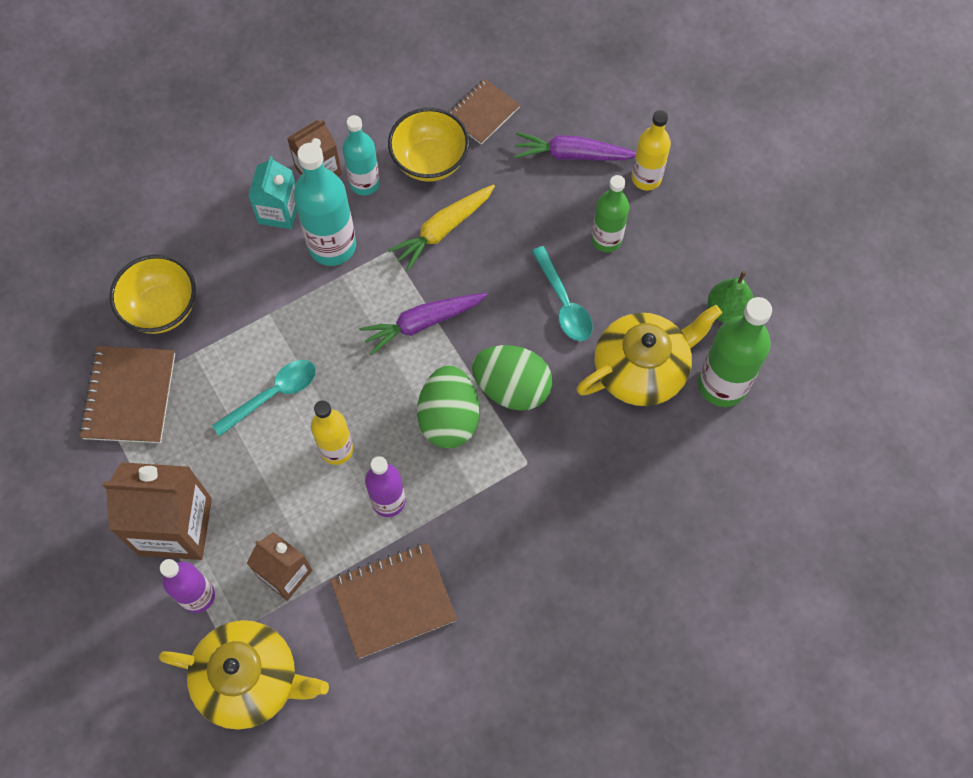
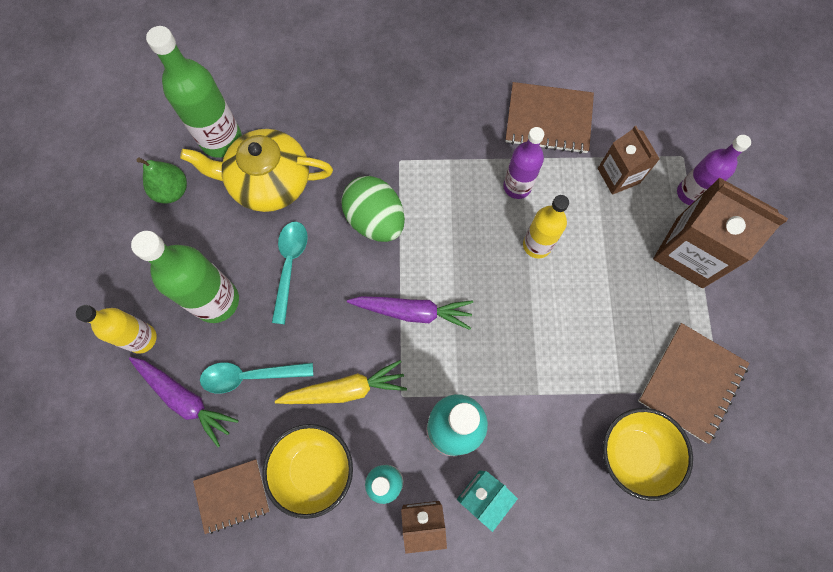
camera: 150 degrees left, 5 degrees up
(250, 680) = (672, 121): yellow teapot -> none
(273, 395) = (567, 317): turquoise spoon -> turquoise spoon (250, 376)
(449, 418) = (437, 223): green egg -> none
(606, 239) = (217, 301): green bottle -> green bottle, size x1.54

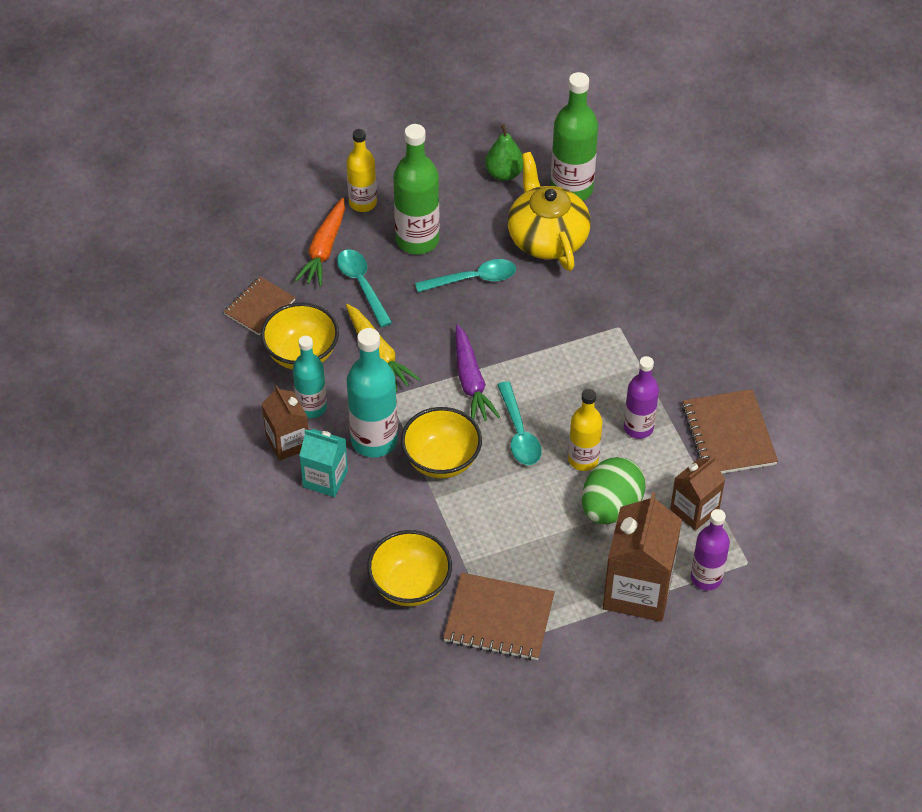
camera: 70 degrees right, 20 degrees down
(185, 399) = (324, 249): purple carrot -> orange carrot
(232, 495) = (259, 307): brown notebook -> brown notebook turned 75 degrees clockwise
(375, 220) = (547, 327): green egg -> green egg (610, 507)
(488, 289) = (519, 433): none -> turquoise spoon
(496, 372) = (441, 460): none -> yellow bowl

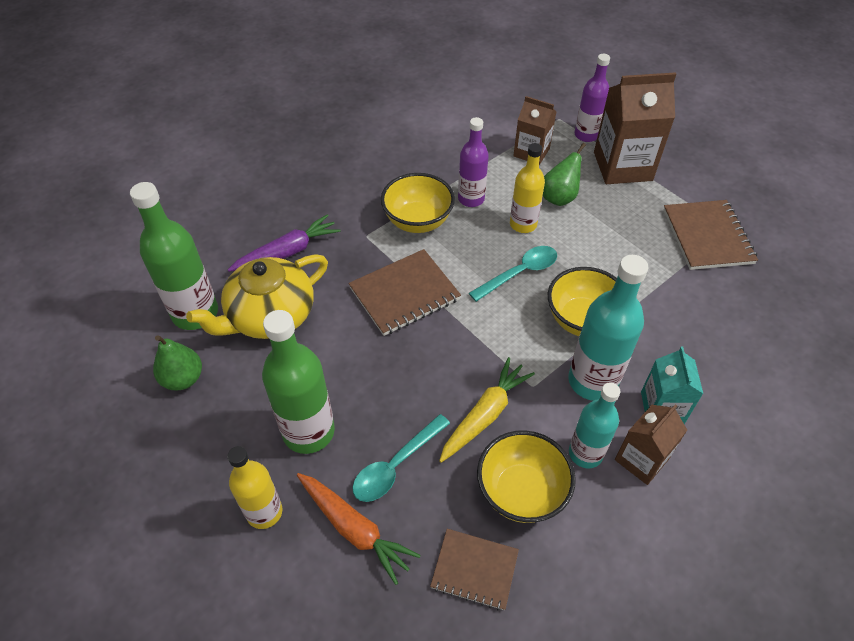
camera: 110 degrees left, 0 degrees up
(324, 249) = (354, 529): orange carrot -> orange carrot turned 45 degrees clockwise
(410, 585) = (722, 302): yellow bowl -> yellow bowl (418, 221)
(471, 381) = (480, 325): purple carrot -> purple carrot (287, 252)
(473, 279) = (348, 361): turquoise spoon -> none
(610, 507) = (559, 197): green egg -> green pear
(729, 435) = (450, 148): brown notebook -> brown notebook (404, 294)

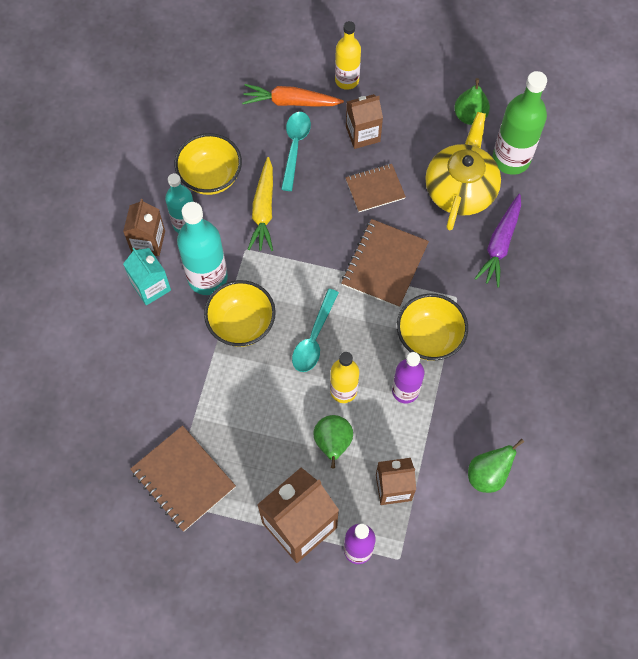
camera: 145 degrees right, 15 degrees up
(308, 431) = (362, 134): green bottle -> brown carton
(454, 127) = (488, 474): none -> green pear
(474, 569) = (210, 122): brown notebook -> brown notebook (375, 189)

